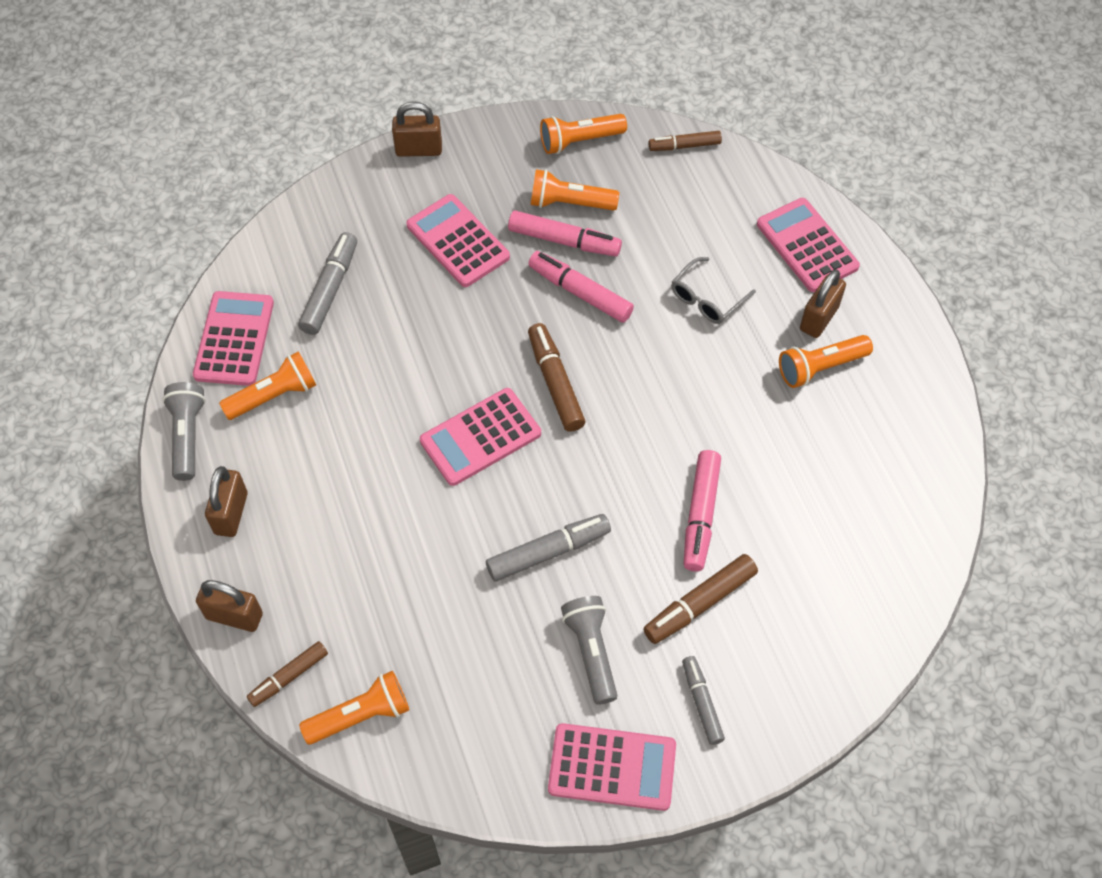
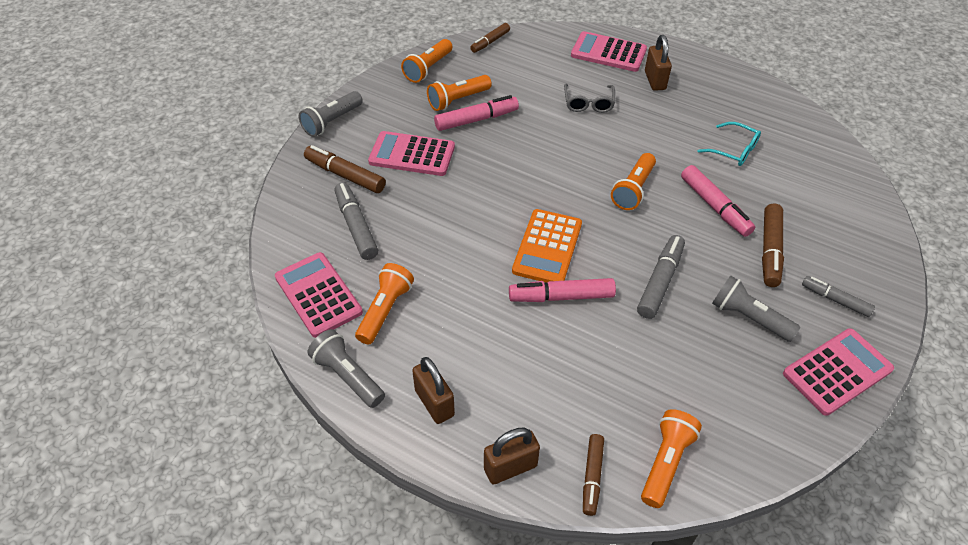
camera: 40 degrees left, 10 degrees down
(419, 149) = (332, 122): brown padlock -> grey flashlight
(480, 437) = (547, 247): pink calculator -> orange calculator
(555, 383) = (556, 192): brown marker -> brown marker (345, 175)
(580, 293) = (516, 139): pink marker -> pink marker (561, 297)
(804, 466) = (733, 150): none -> turquoise glasses
(820, 367) = (683, 101): orange flashlight -> orange flashlight (633, 190)

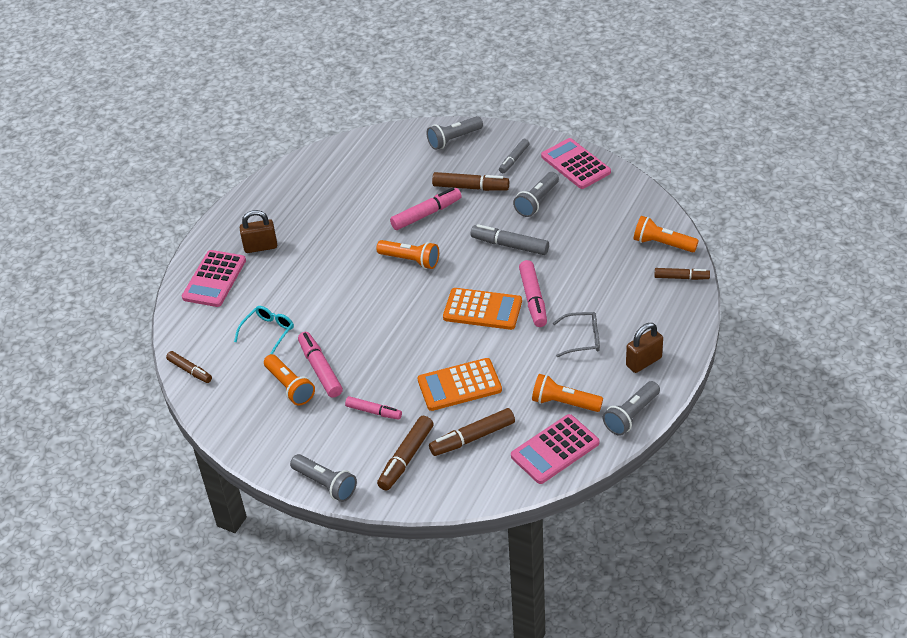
camera: 90 degrees left, 5 degrees down
(356, 226) = (472, 438): grey marker -> brown marker
(412, 154) = (373, 412): pink calculator -> pink marker
(428, 68) = (236, 417): orange flashlight -> none
(433, 220) = (459, 385): none -> orange calculator
(510, 467) = (684, 317): brown padlock -> none
(588, 103) = (295, 291): grey glasses -> grey glasses (582, 339)
(733, 150) = (358, 201): turquoise glasses -> turquoise glasses (268, 332)
(866, 240) = (454, 139): none -> grey flashlight

